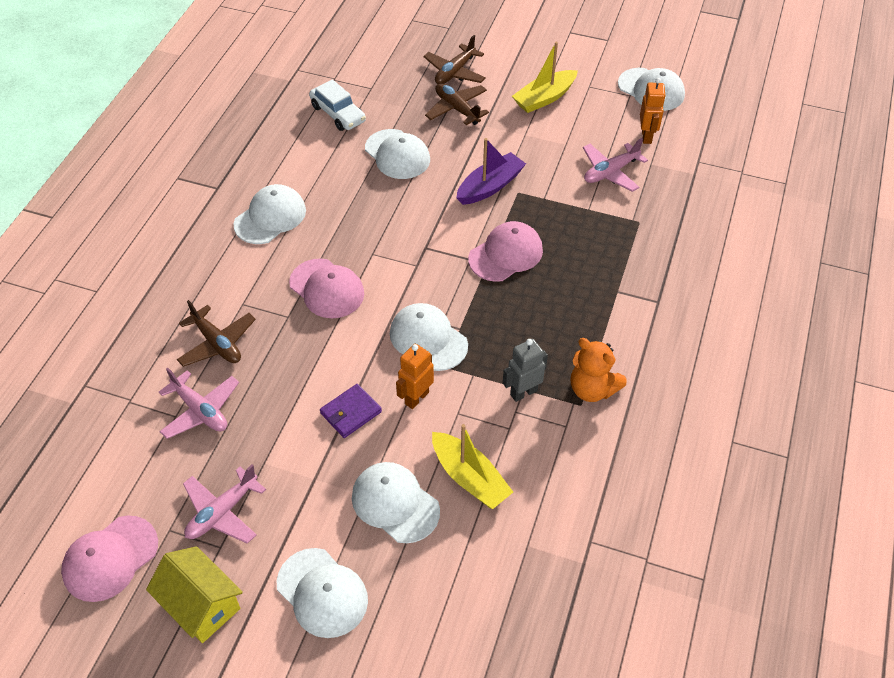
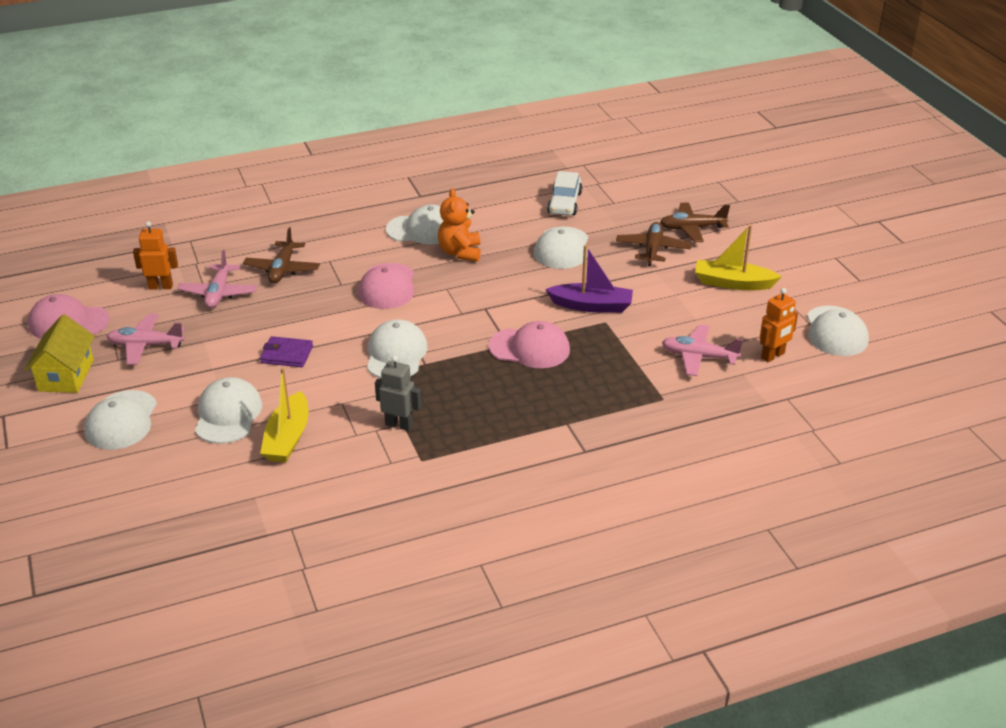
camera: 50 degrees right, 15 degrees down
(416, 398) = (334, 376): orange robot -> orange robot (160, 286)
(592, 389) = (444, 458): orange teddy bear -> orange teddy bear (460, 252)

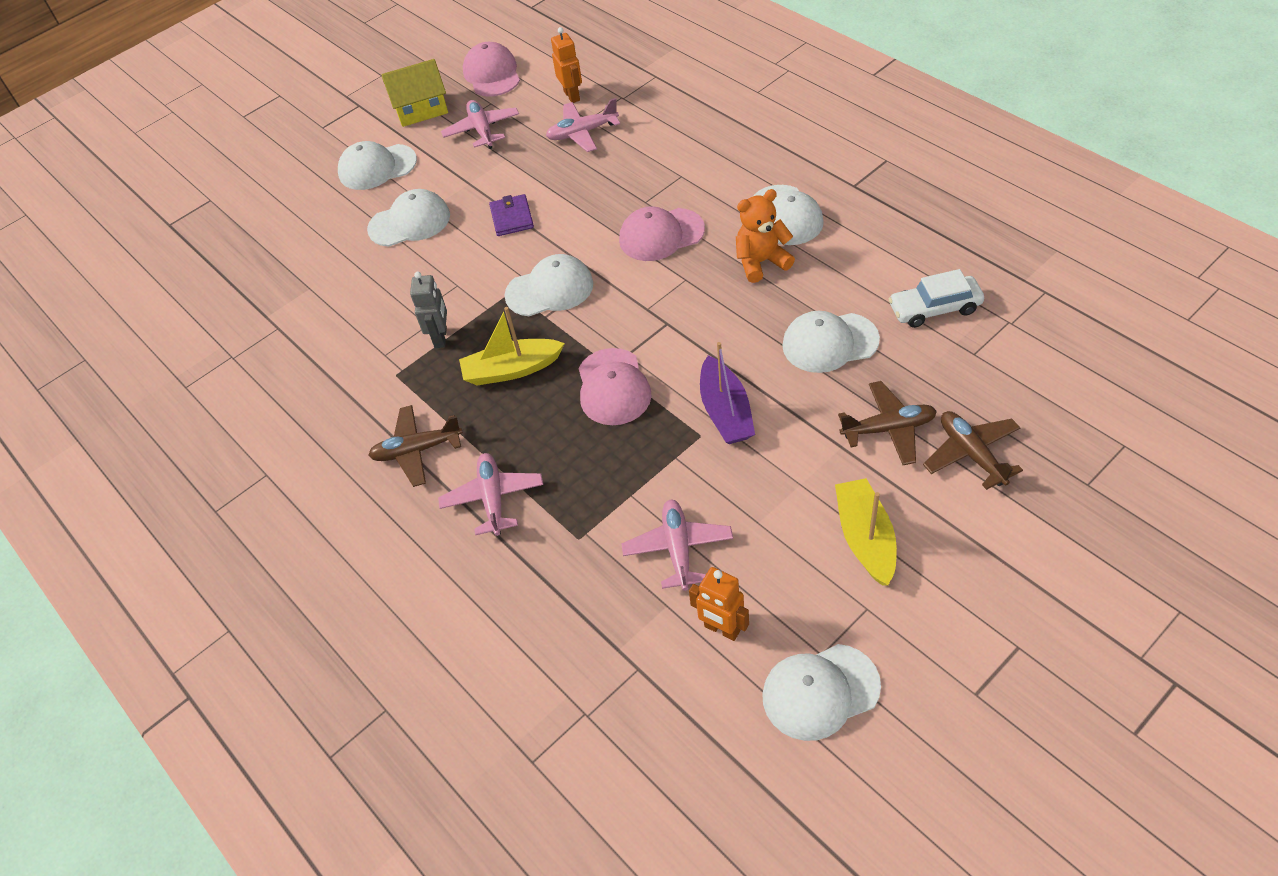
camera: 75 degrees right, 15 degrees up
(282, 269) = (645, 153): brown plane -> brown plane (417, 450)
(287, 438) = (392, 273): yellow boat -> yellow boat (511, 370)
(599, 432) = (493, 498): none -> pink plane

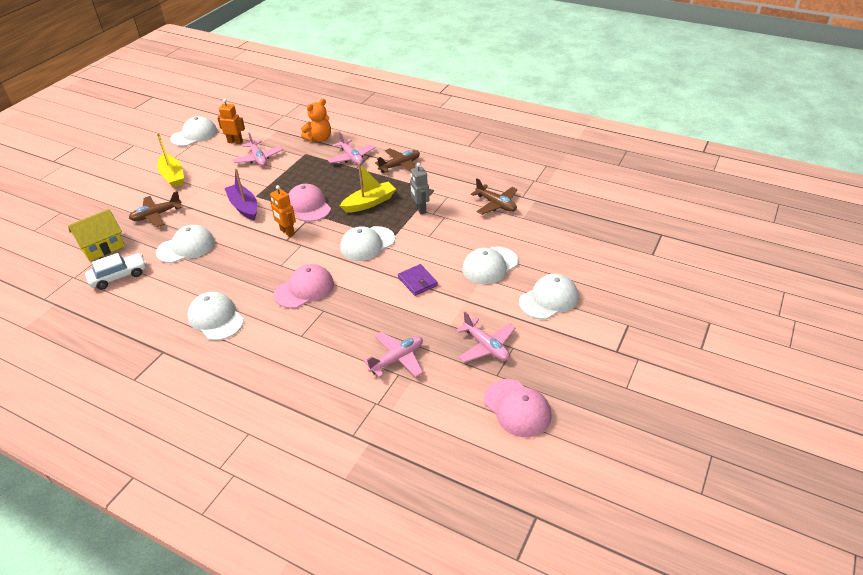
camera: 155 degrees right, 10 degrees down
(421, 110) = (555, 356): yellow house -> yellow house (102, 247)
(572, 96) = (425, 396): orange robot -> orange robot (287, 232)
(761, 262) = (231, 284): orange teddy bear -> orange teddy bear (319, 139)
(971, 454) = (115, 213): brown plane -> brown plane (496, 204)

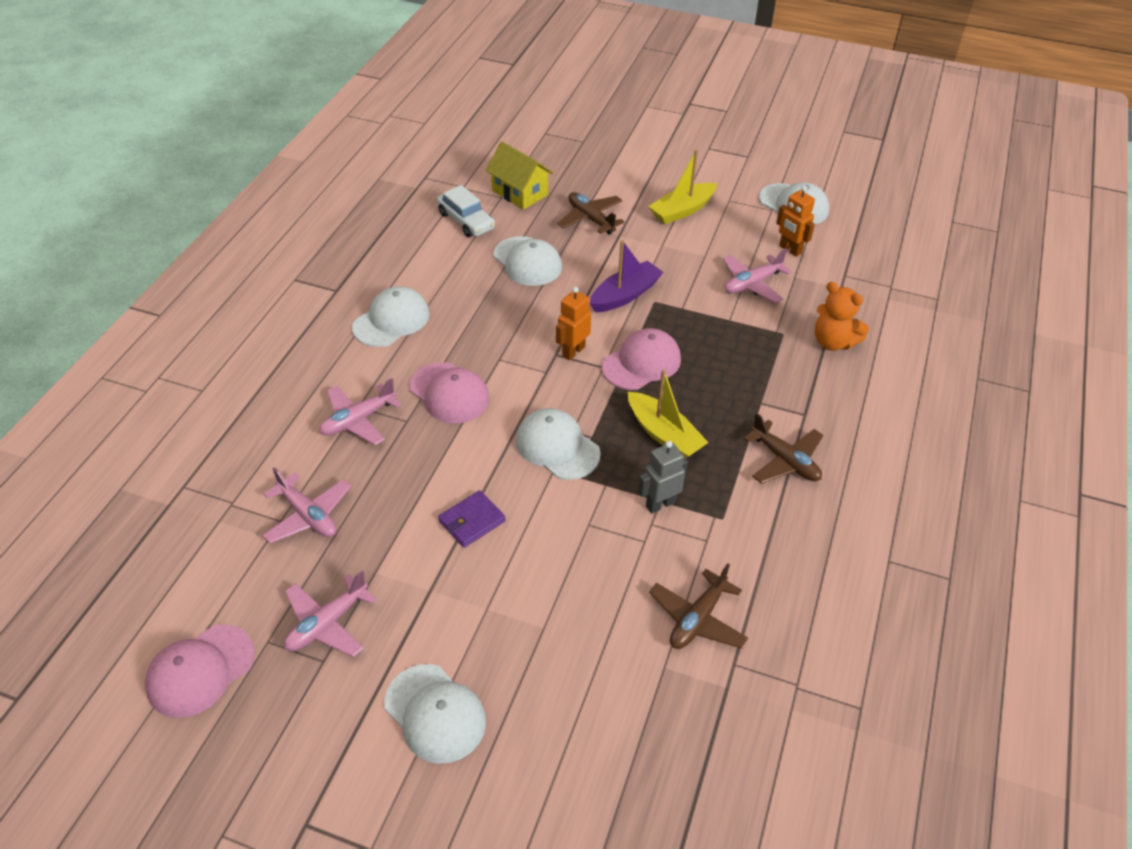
camera: 80 degrees right, 5 degrees up
(235, 142) = (790, 250): orange robot -> orange robot turned 135 degrees clockwise
(351, 157) = (789, 392): pink plane -> pink plane (358, 420)
(490, 265) = (518, 618): white cap -> none

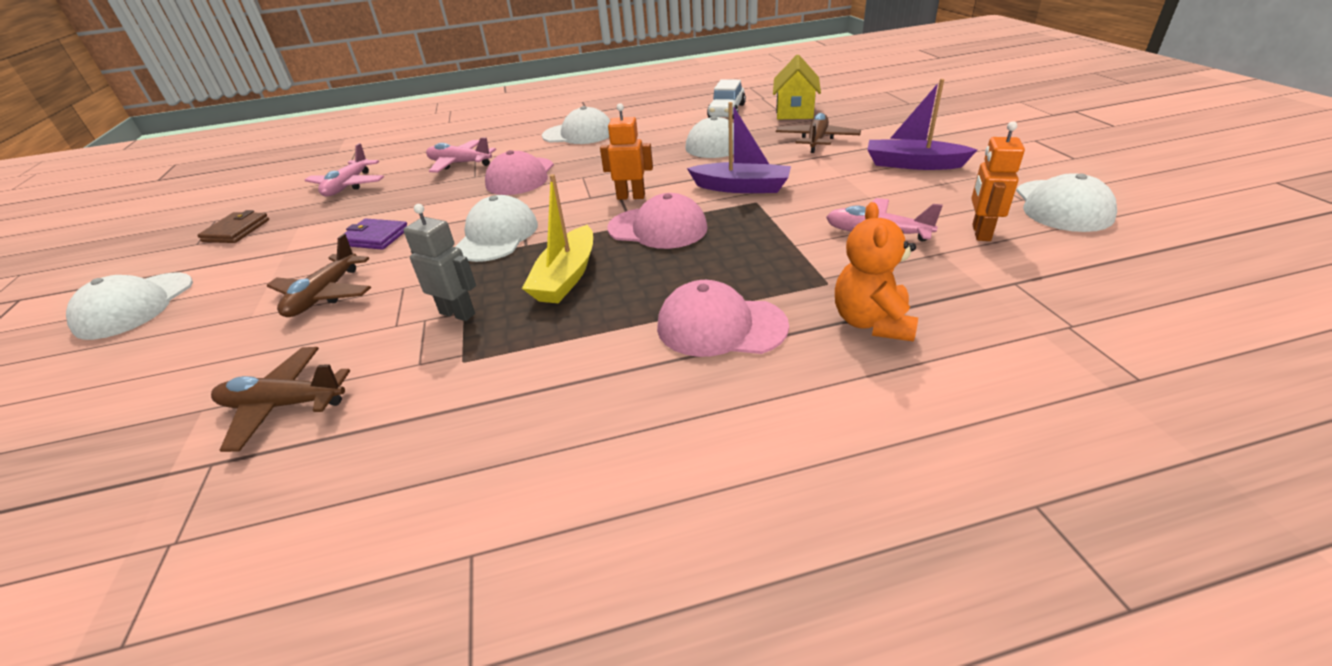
camera: 60 degrees right, 10 degrees down
(200, 671) = (183, 212): pink cap -> pink cap (720, 326)
(327, 623) = (236, 230): pink plane -> brown wallet
(682, 210) = (913, 164): yellow boat -> purple boat
(785, 461) = (601, 369): brown plane -> brown plane (324, 295)

